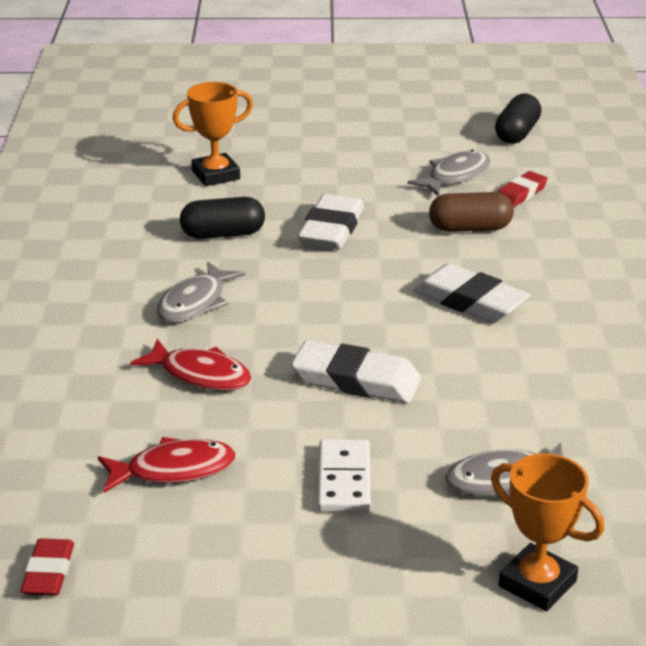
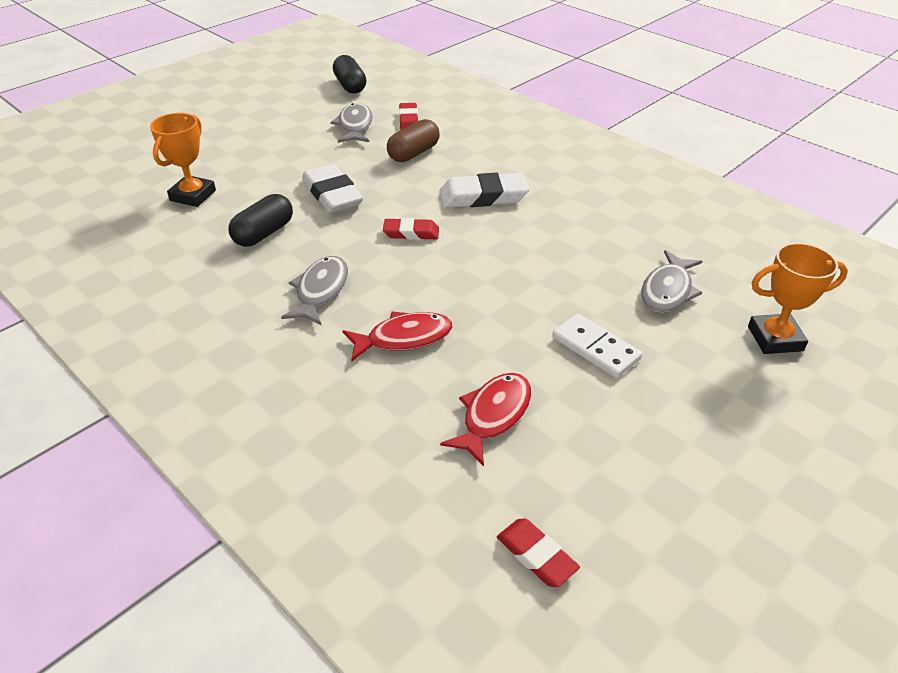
camera: 45 degrees left, 10 degrees up
(195, 303) = (320, 291): grey fish -> grey fish turned 150 degrees counterclockwise
(346, 297) = (411, 233): none -> red eraser
(356, 380) = (501, 281): white eraser -> none

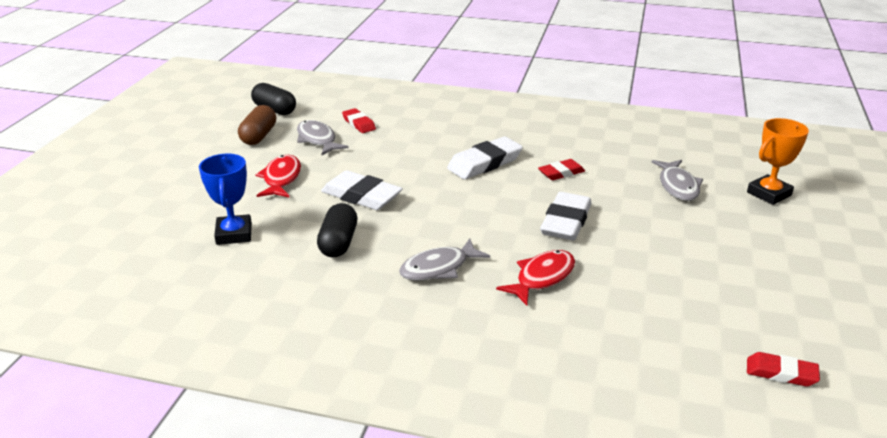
camera: 30 degrees left, 10 degrees down
(193, 195) = (234, 234): orange trophy -> blue trophy
(320, 291) = (439, 268): grey fish -> grey fish turned 105 degrees counterclockwise
(411, 233) = (460, 204): red eraser -> red eraser (561, 173)
(413, 153) = (393, 147): brown capsule -> brown capsule (259, 136)
(493, 415) = (660, 303): red fish -> red fish (281, 179)
(495, 287) = (565, 221): none -> white eraser
(595, 348) = (675, 237): white domino -> none

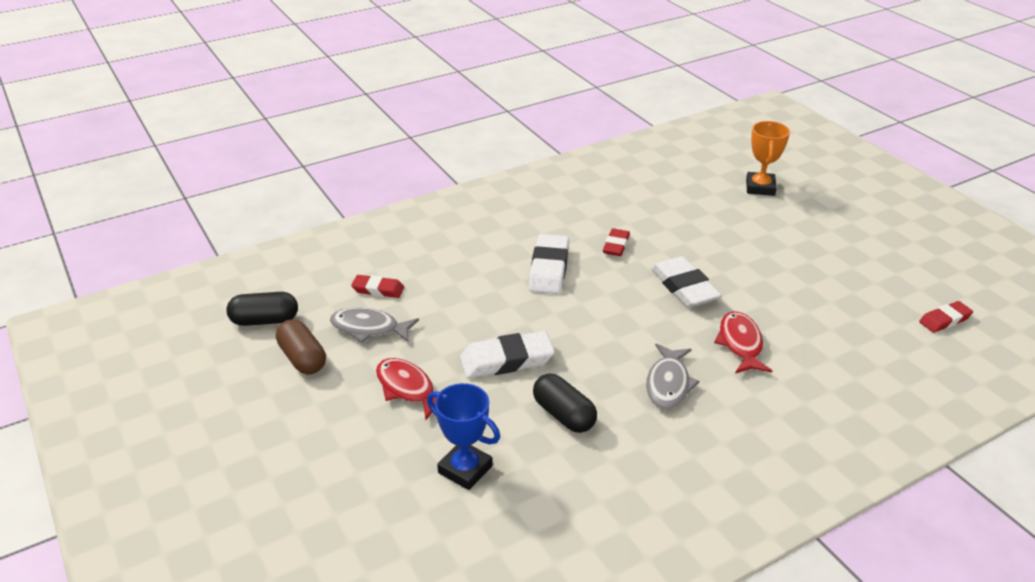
camera: 45 degrees left, 5 degrees up
(678, 186) = (703, 212): grey fish -> none

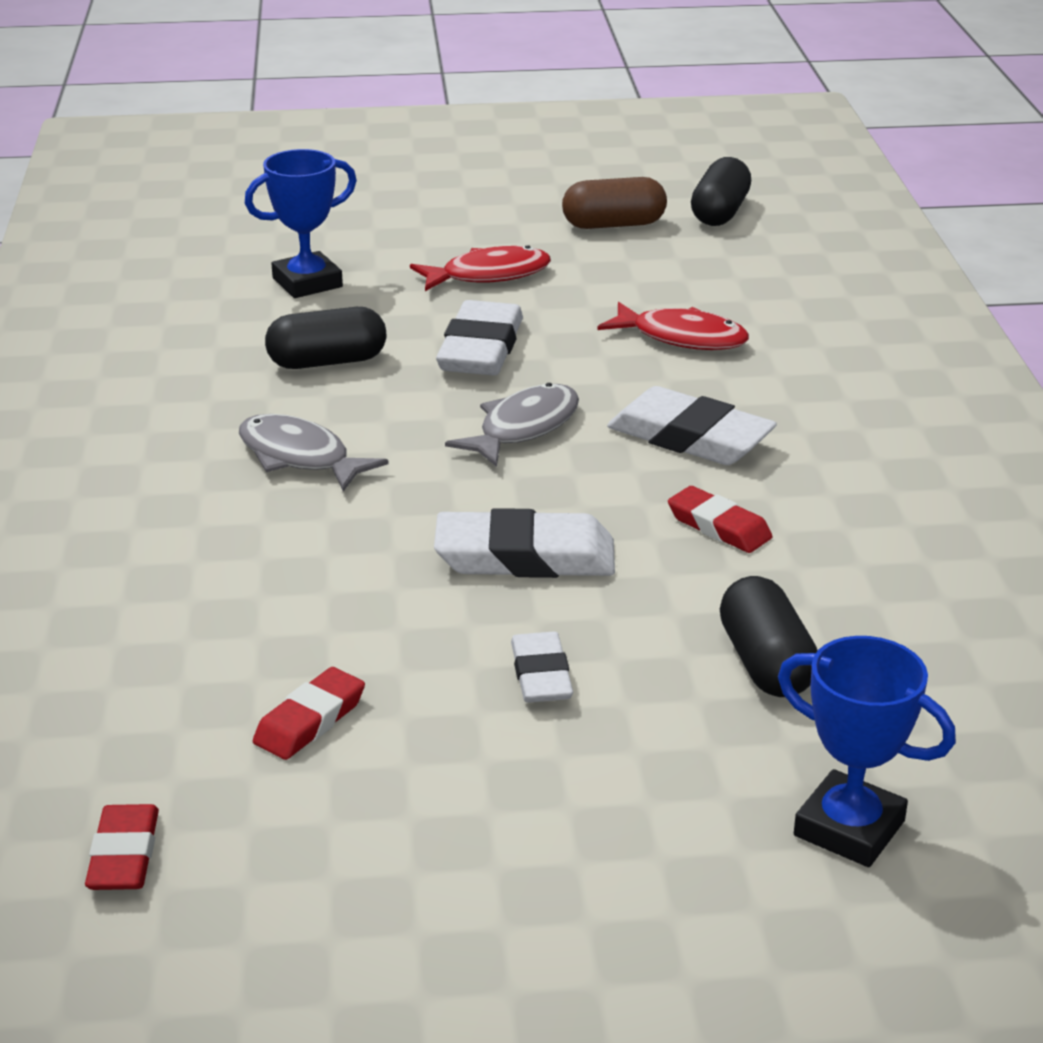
camera: 115 degrees right, 5 degrees down
(369, 328) = (643, 271): grey fish -> grey fish (523, 428)
(378, 289) = (738, 291): red eraser -> red eraser (310, 721)
(695, 217) = (766, 664): none -> black capsule
(740, 344) = (318, 557): red fish -> red fish (682, 337)
(753, 261) = (541, 675): none -> white eraser
(760, 187) = (849, 828): orange trophy -> blue trophy

